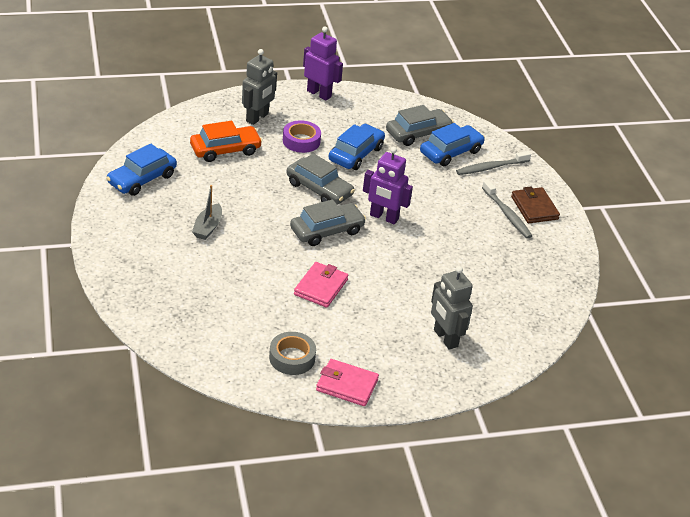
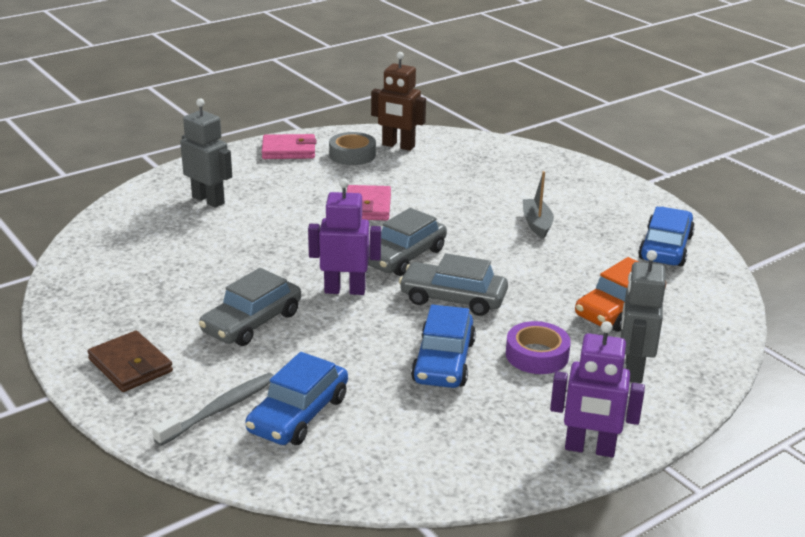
camera: 160 degrees right, 10 degrees down
(241, 356) = (398, 146): none -> brown robot
(418, 133) = (371, 430): grey car -> grey car (252, 322)
(507, 214) = (172, 343): grey toothbrush -> none

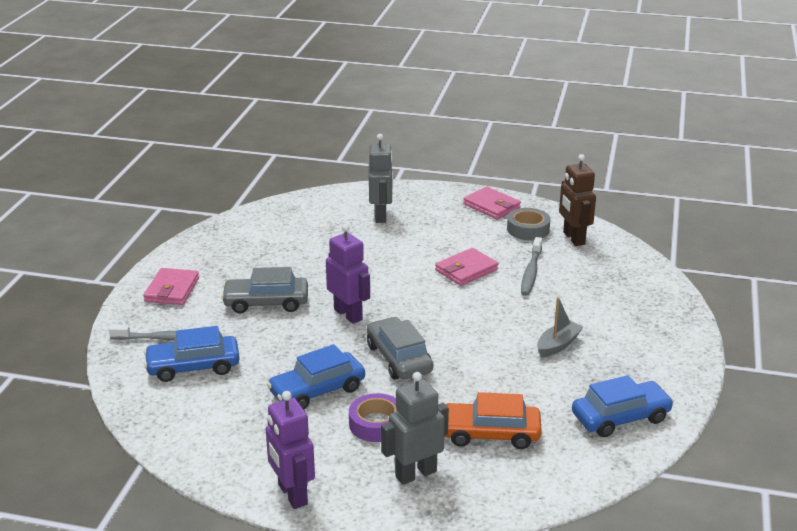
camera: 50 degrees right, 0 degrees up
(130, 365) = (172, 290): brown wallet -> pink wallet
(404, 256) = (423, 315): grey car -> none
(417, 184) = (531, 272): none -> grey toothbrush

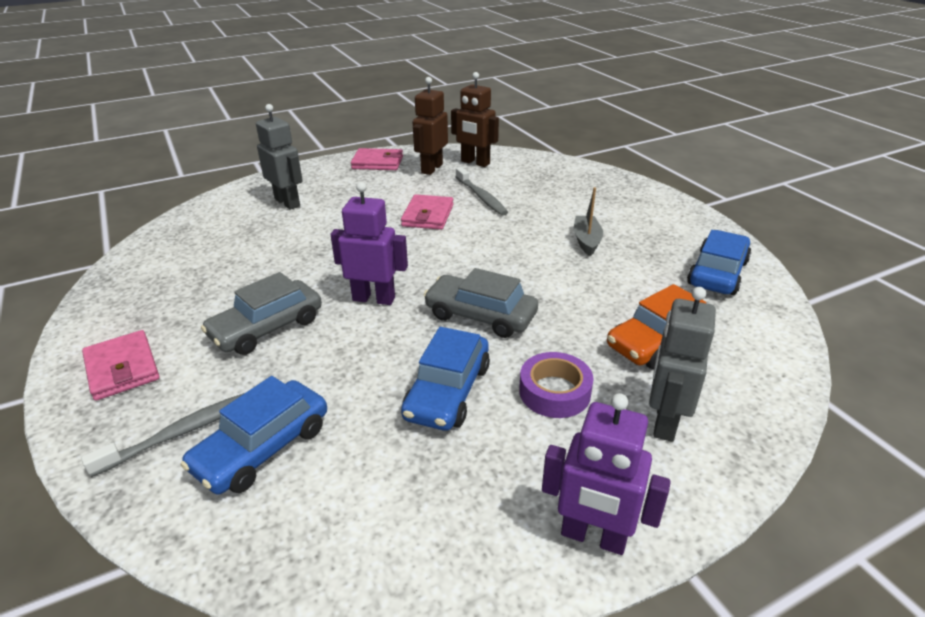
camera: 40 degrees left, 5 degrees up
(528, 229) = (431, 168): grey tape -> brown robot

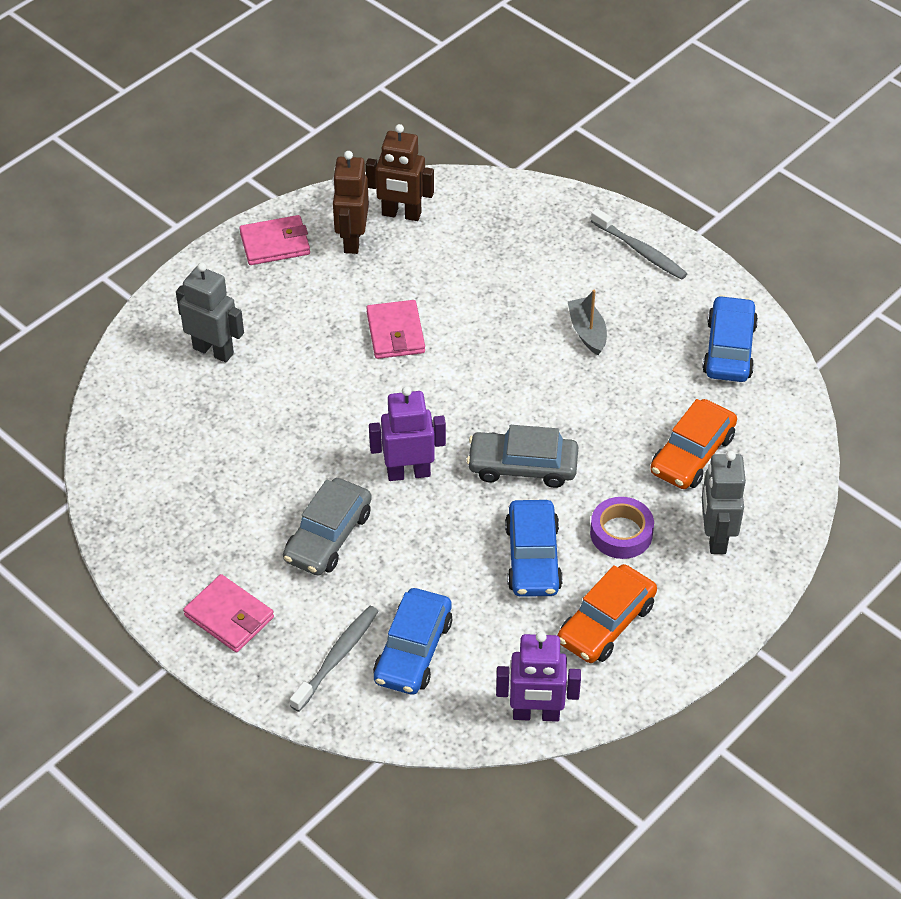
camera: 20 degrees left, 15 degrees up
(481, 197) = (441, 283): grey toothbrush -> grey toothbrush (640, 251)
(496, 479) = (606, 623): none -> orange car
(593, 537) = (688, 644): purple robot -> purple robot (536, 714)

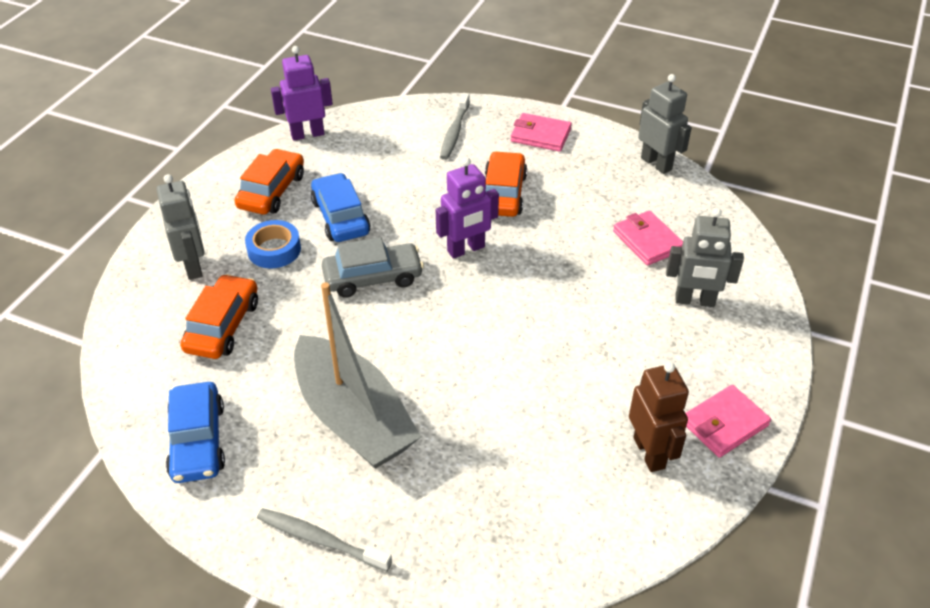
camera: 160 degrees right, 5 degrees down
(119, 527) = (656, 164): none -> grey robot
(328, 536) = (503, 194): grey car -> orange car
(395, 333) = (543, 363): pink wallet -> pink wallet (647, 241)
(401, 214) = (617, 504): brown robot -> none
(413, 650) = (405, 146): blue car -> none
(587, 332) = (353, 418): grey boat -> grey boat, size x2.31
(621, 533) = (274, 250): purple tape -> blue tape

